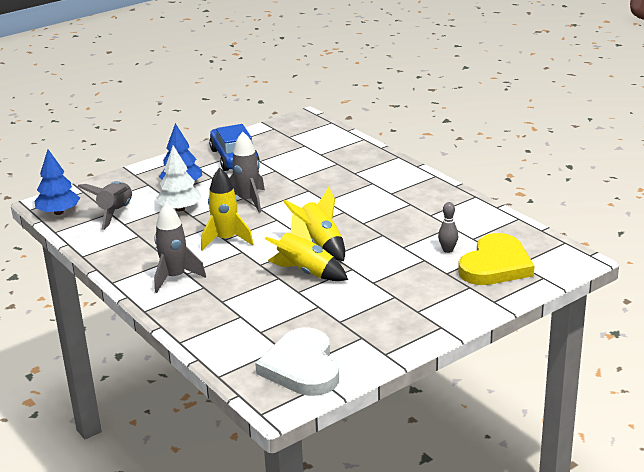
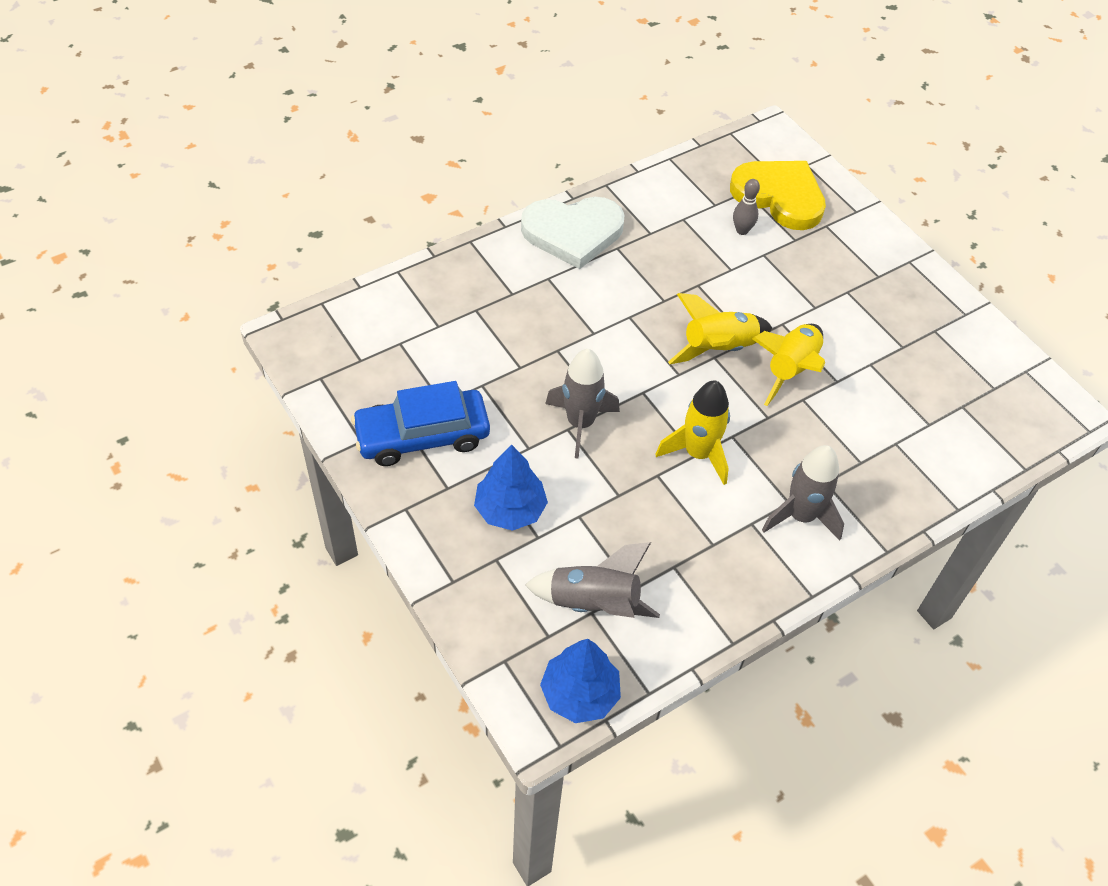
camera: 90 degrees left, 25 degrees up
(180, 209) = (593, 511): white tree -> none
(302, 367) = (998, 388): white heart -> white heart (573, 233)

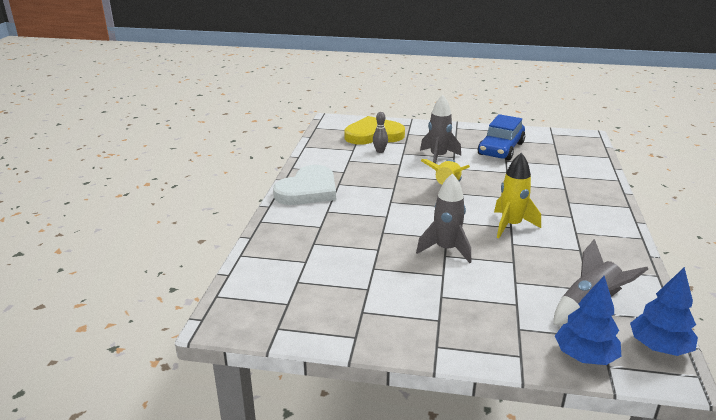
camera: 45 degrees left, 25 degrees down
(422, 436) = (384, 309): blue car -> blue car (500, 149)
(510, 509) = (483, 304): blue tree -> blue tree (585, 356)
(790, 370) = (485, 179): yellow rocket -> none
(801, 516) = (584, 217): grey rocket -> grey rocket (438, 157)

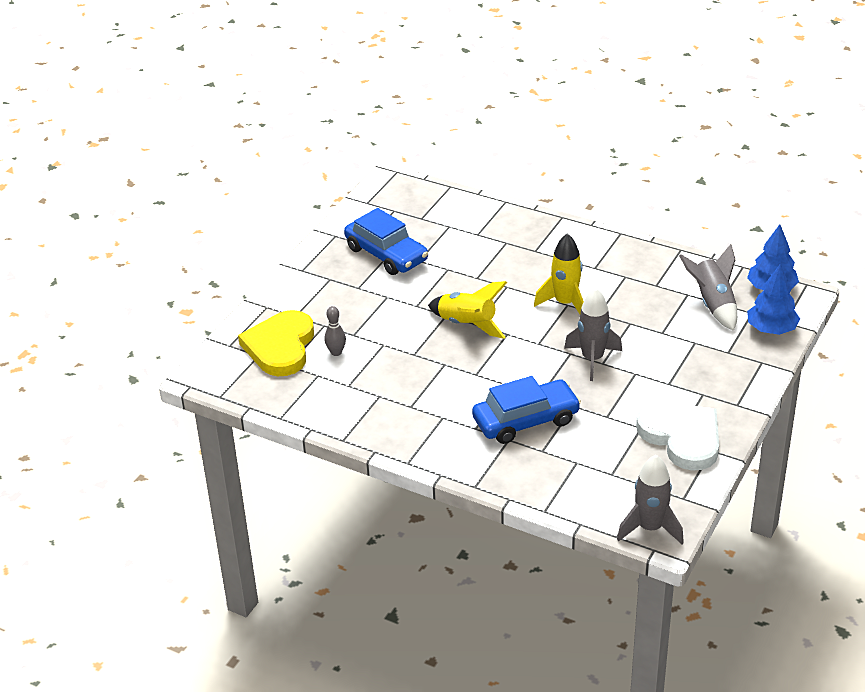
camera: 70 degrees left, 10 degrees up
(308, 190) = (415, 435): white heart -> white heart (682, 437)
(346, 230) = (526, 420): none -> blue car
(438, 157) = (382, 309): grey rocket -> grey rocket (650, 528)

